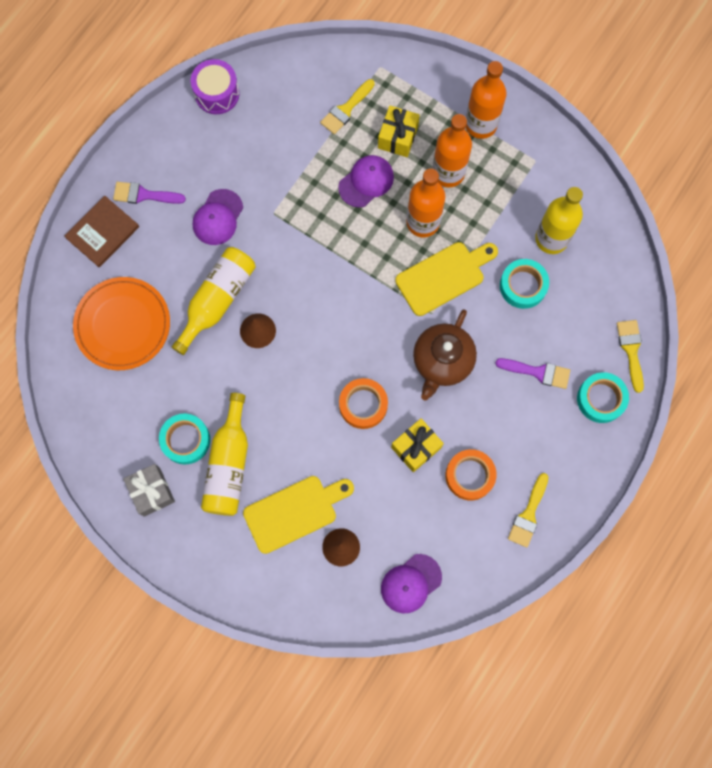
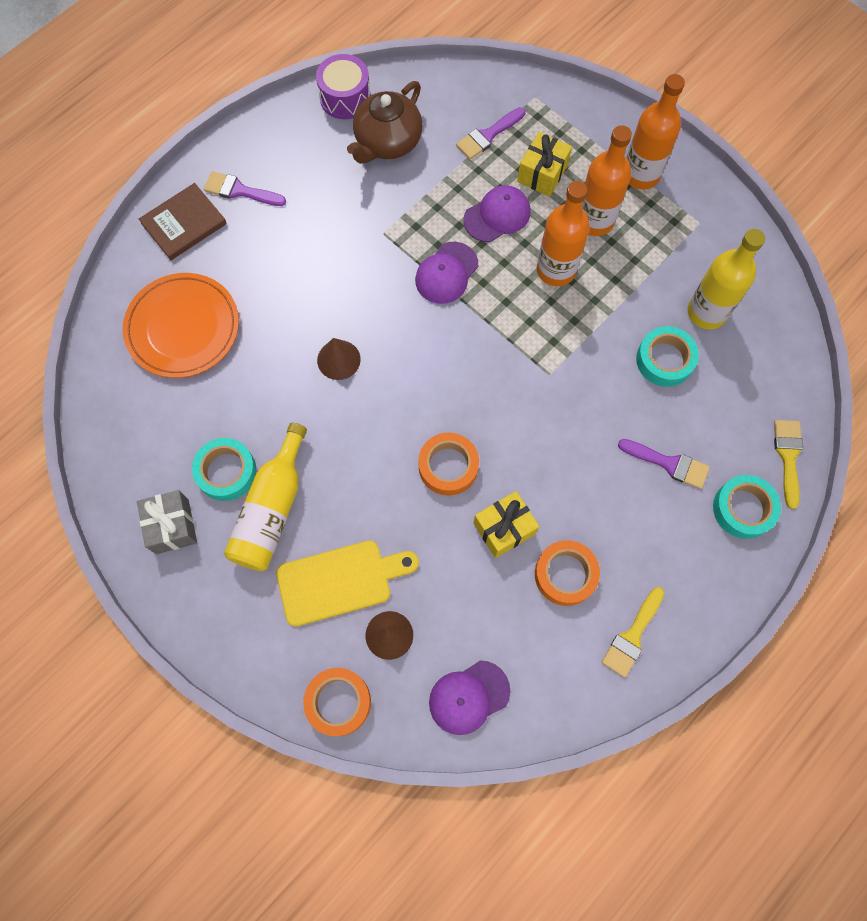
camera: 10 degrees right, 5 degrees down
(217, 300) = (298, 318): yellow bottle -> none
(218, 217) = (318, 228): purple cap -> purple cap (446, 273)
(311, 605) = (338, 702): none -> orange tape
(346, 109) = (488, 135): yellow brush -> purple brush
(442, 361) = (553, 431): brown teapot -> brown teapot (387, 142)
(443, 277) = (571, 334): yellow cutting board -> none

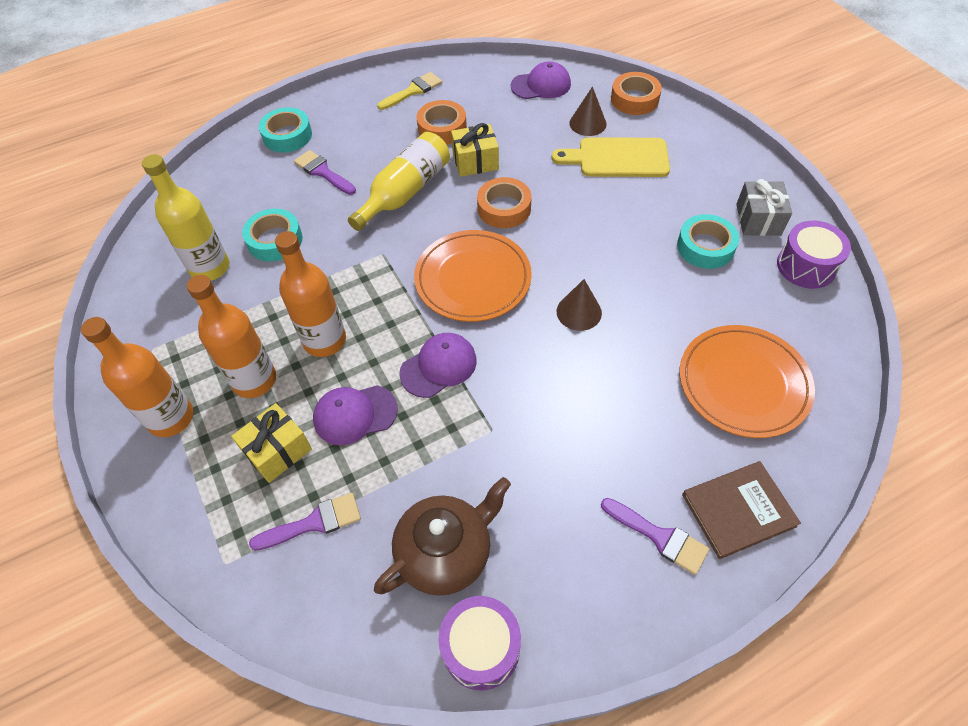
camera: 160 degrees left, 15 degrees down
(123, 474) = (806, 266): none -> purple drum
(272, 510) = (666, 212): yellow bottle -> yellow bottle (405, 192)
(449, 369) = (473, 279): none -> orange plate
(788, 456) = (229, 157): yellow brush -> none

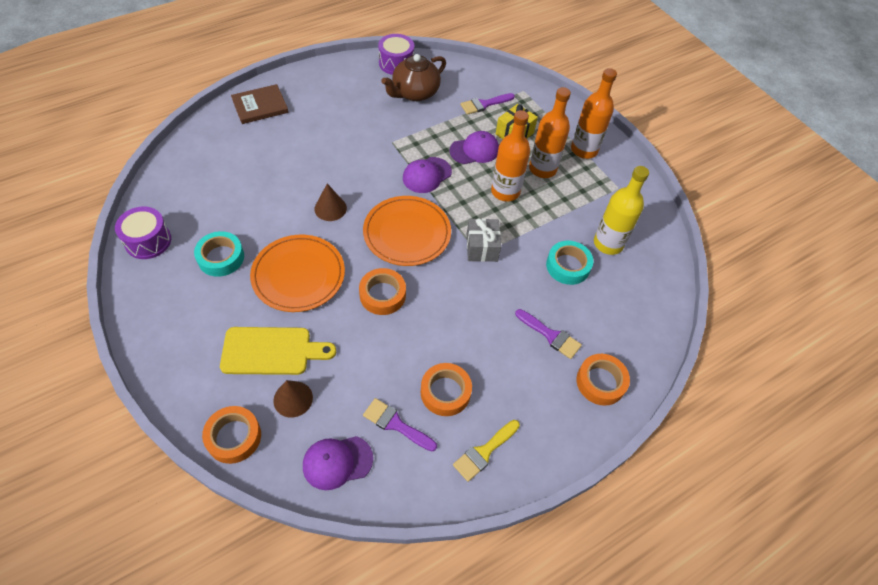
camera: 170 degrees right, 0 degrees up
(287, 136) = (600, 382): turquoise tape -> orange tape
(405, 192) = (470, 312): yellow bottle -> none
(475, 161) = (409, 347): yellow gift -> none
(659, 537) = (305, 97): purple brush -> purple brush (396, 424)
(743, 383) = (231, 164): orange plate -> orange plate (298, 275)
(758, 219) = (166, 282): grey gift -> grey gift (482, 247)

